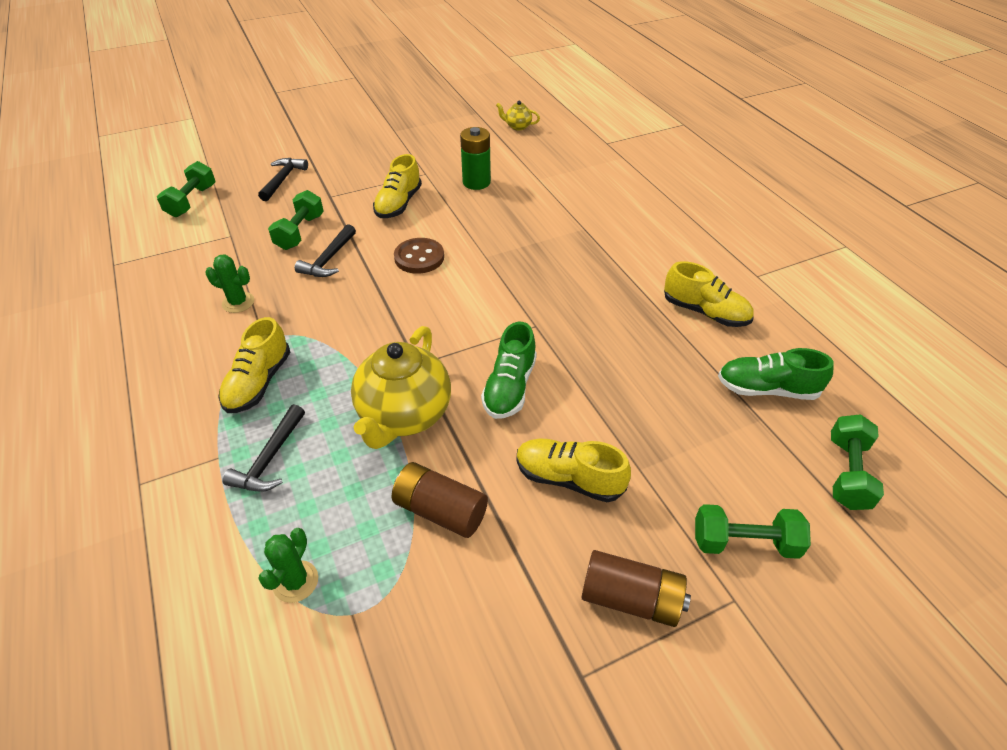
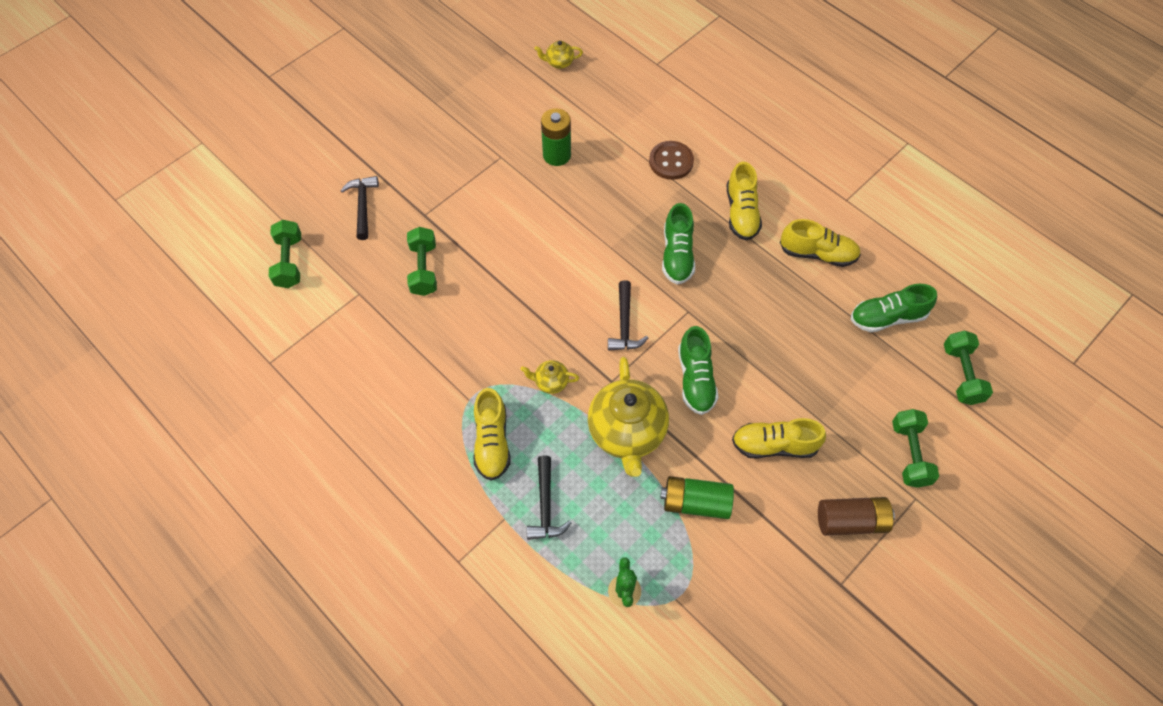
camera: 20 degrees left, 15 degrees up
(238, 302) = (419, 368): green cactus -> none
(329, 259) = (471, 294): black hammer -> black hammer (624, 324)
(354, 348) = (550, 382): none -> yellow teapot
(398, 204) = (497, 205): yellow shoe -> yellow shoe (741, 213)
(419, 257) = (552, 266): brown button -> brown button (671, 161)
(440, 510) = (695, 503): brown battery -> green battery
(549, 278) = (677, 255): none -> green shoe
(744, 542) = (909, 454): green dumbbell -> green dumbbell turned 75 degrees counterclockwise

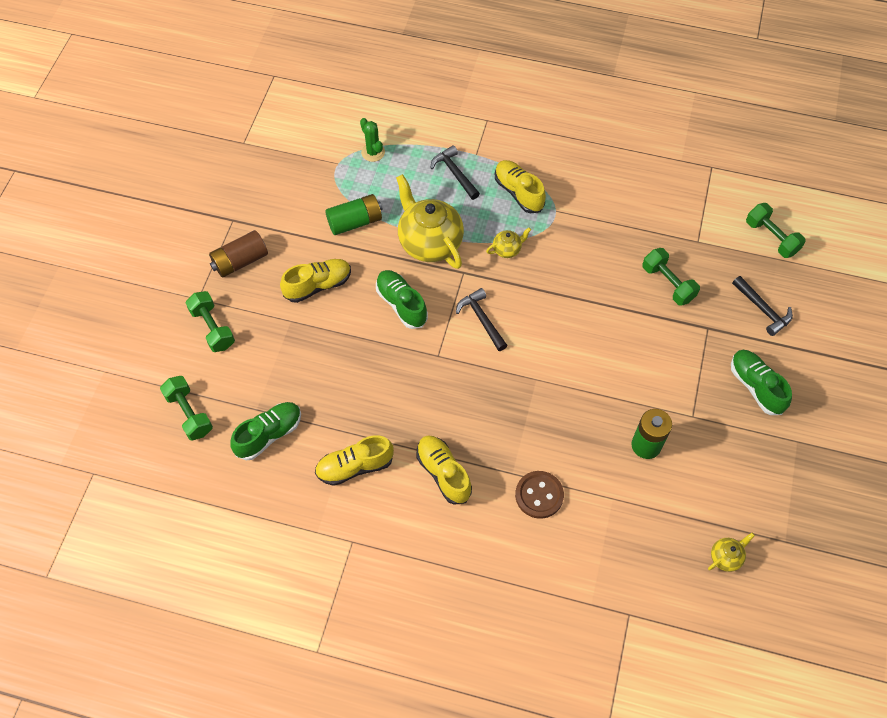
camera: 150 degrees right, 0 degrees up
(677, 255) = (476, 401): green shoe -> green shoe (756, 386)

